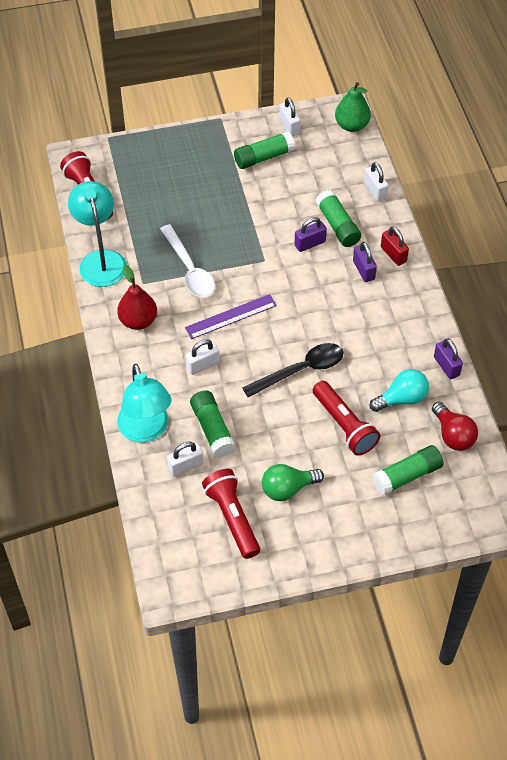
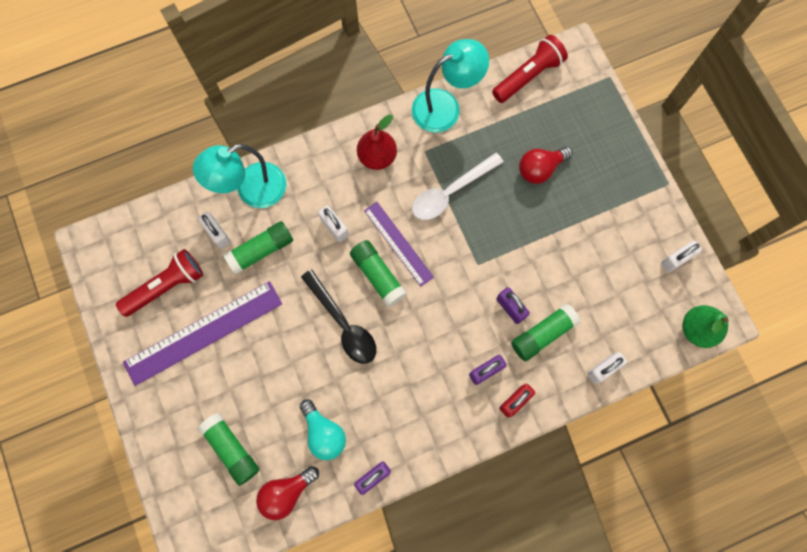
camera: 80 degrees right, 20 degrees up
(184, 201) = (540, 169): none -> red light bulb
(263, 157) = (622, 239): green glue stick -> green glue stick (378, 275)
(288, 488) = (203, 332): green light bulb -> purple ruler
(344, 425) = (283, 377): red flashlight -> none

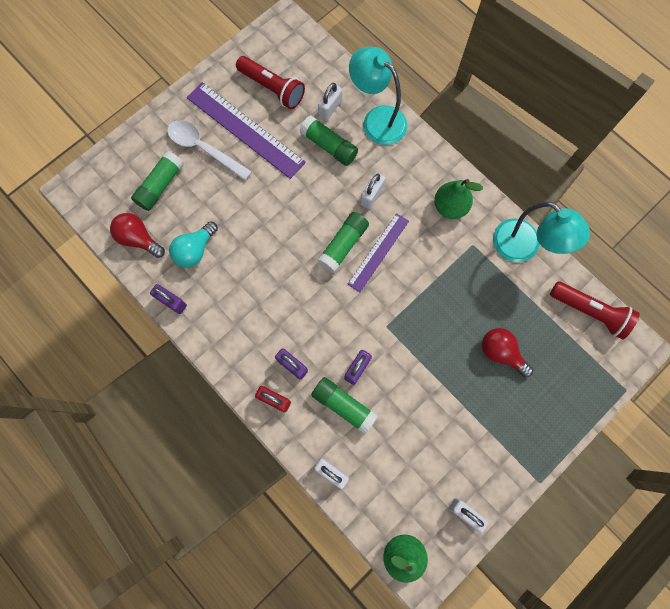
camera: 70 degrees right, 0 degrees up
(343, 323) = (291, 232): black spoon -> none
(377, 157) = (450, 207): red pear -> green pear
(450, 192) = (444, 280): white spoon -> white spoon (204, 149)

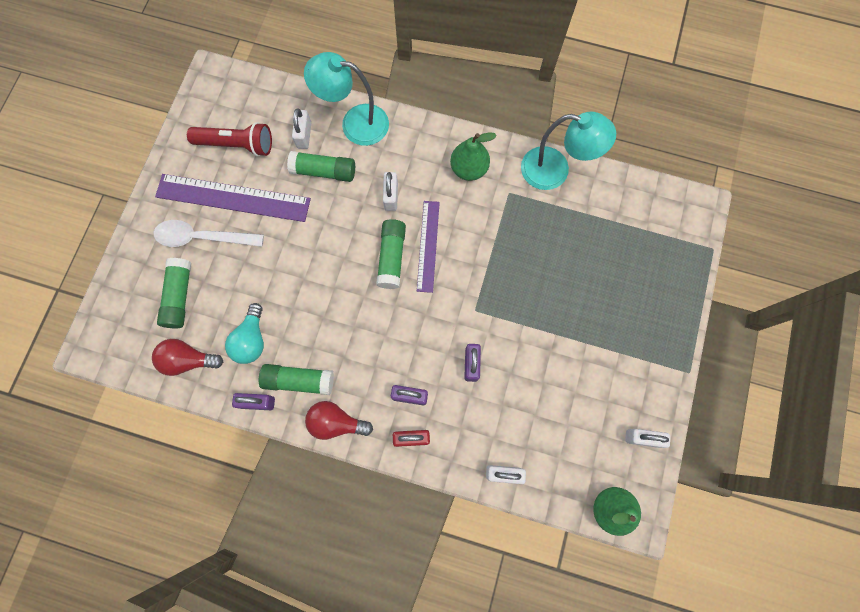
camera: 30 degrees left, 0 degrees up
(343, 405) = (479, 405): green glue stick -> green glue stick (299, 380)
(501, 353) = (590, 276): red light bulb -> red light bulb (336, 422)
(589, 312) = (644, 197): red flashlight -> none

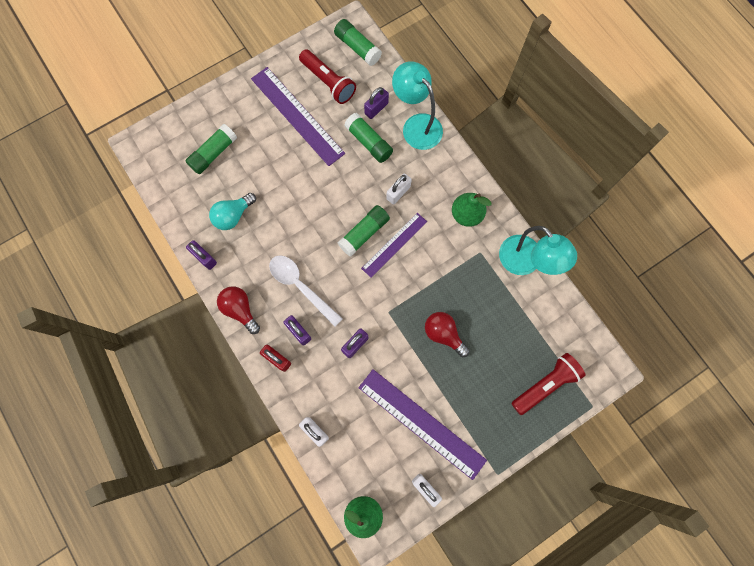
camera: 40 degrees right, 0 degrees up
(188, 360) = (186, 198): red light bulb -> red light bulb (443, 334)
(202, 237) = (258, 127): white spoon -> white spoon (301, 286)
(299, 380) = (240, 265): green glue stick -> green glue stick (357, 47)
(304, 135) = (376, 108): white padlock -> purple padlock
(589, 384) = (421, 423): none -> purple ruler
(661, 262) = (545, 384): none -> red flashlight

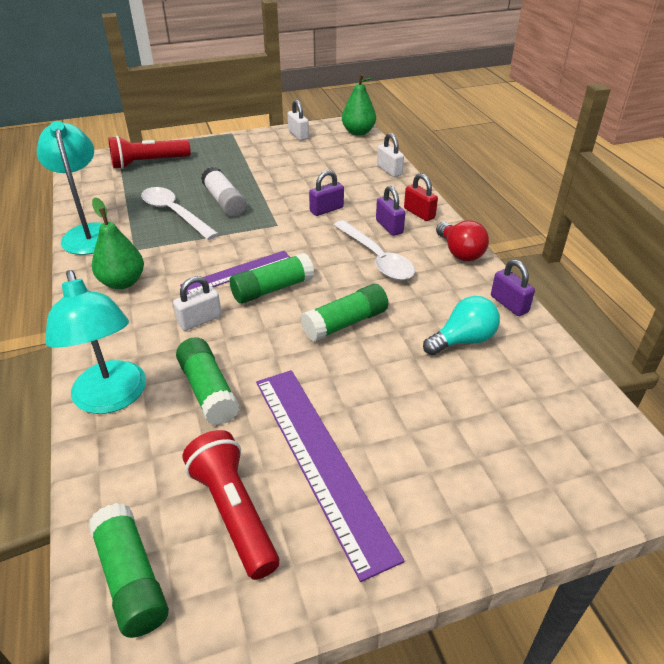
camera: 165 degrees left, 35 degrees down
(213, 153) = (495, 430): green glue stick -> green glue stick (345, 323)
(376, 108) = (165, 440): purple padlock -> none
(421, 423) = (282, 161): purple ruler -> none
(443, 334) = (225, 202): red light bulb -> white glue stick
(476, 306) = (174, 213): none -> white spoon

